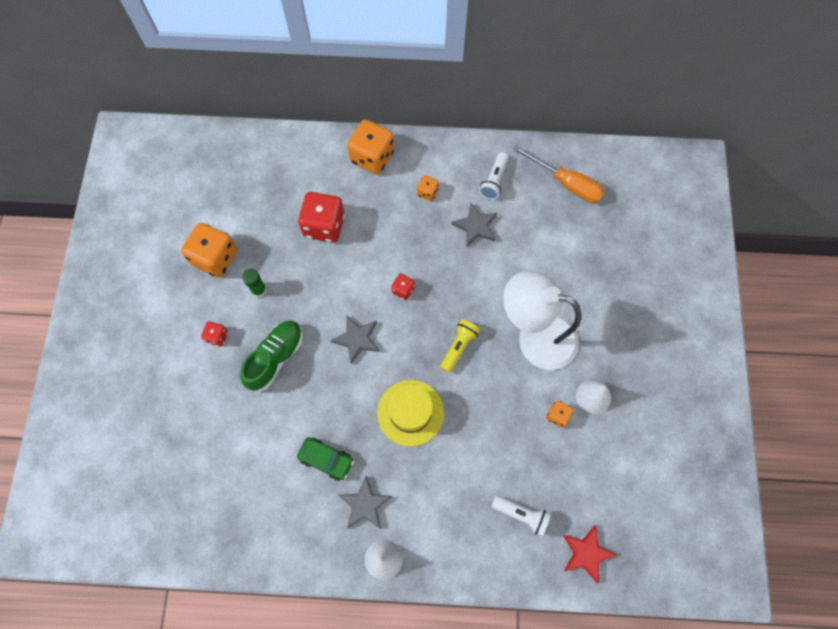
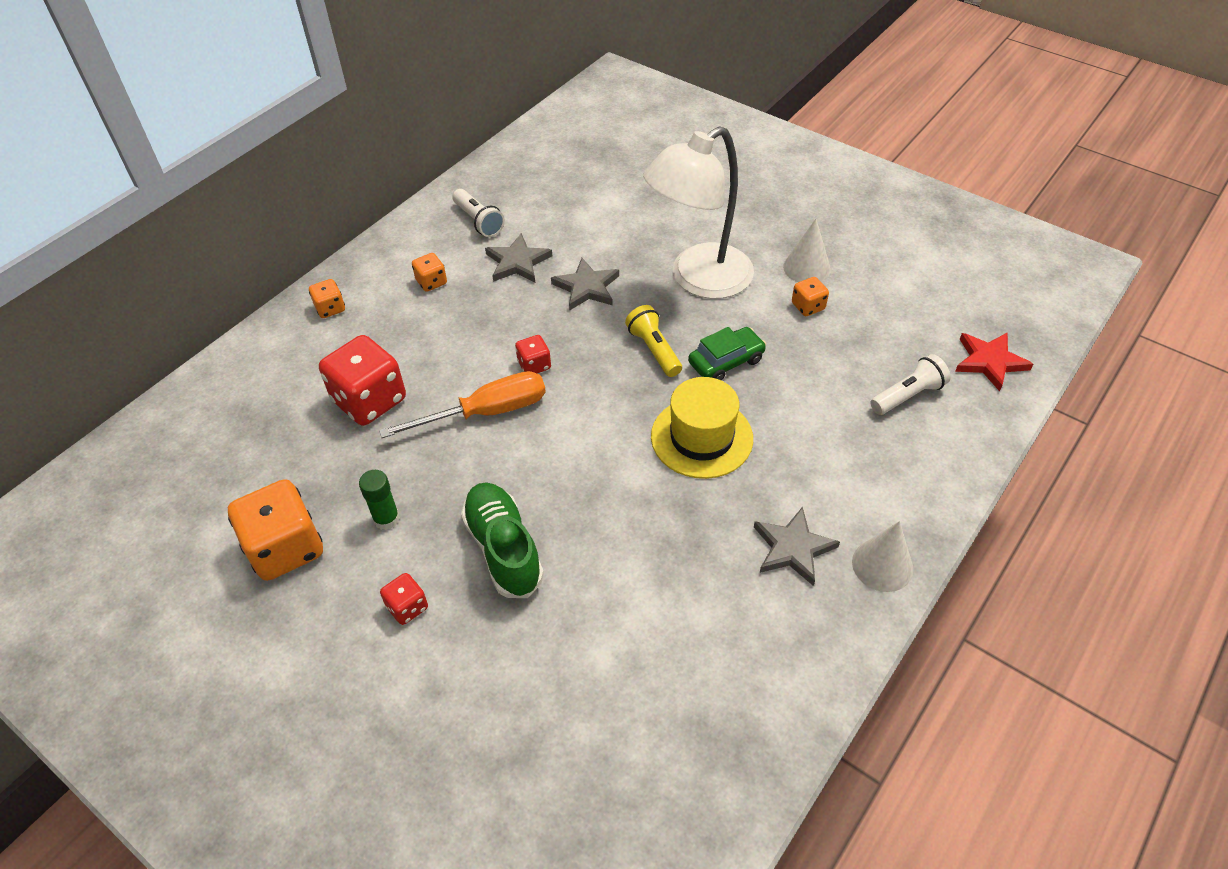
camera: 55 degrees left, 20 degrees down
(326, 459) = (698, 562): green car -> green car (726, 362)
(357, 339) = (557, 443): grey star -> grey star (587, 287)
(372, 157) = (330, 308): orange dice -> orange dice, size x0.49
(566, 183) = (542, 170): orange screwdriver -> orange screwdriver (486, 412)

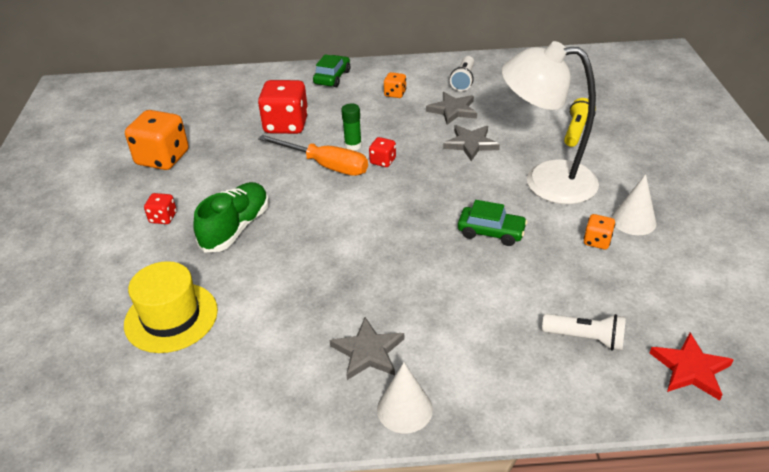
camera: 50 degrees right, 10 degrees down
(330, 308) = (332, 77): orange dice -> green car
(386, 519) = (214, 177): green glue stick -> green glue stick (353, 145)
(654, 350) = (458, 197): yellow flashlight -> yellow flashlight (576, 131)
(701, 437) = (412, 257): yellow hat -> yellow hat (171, 317)

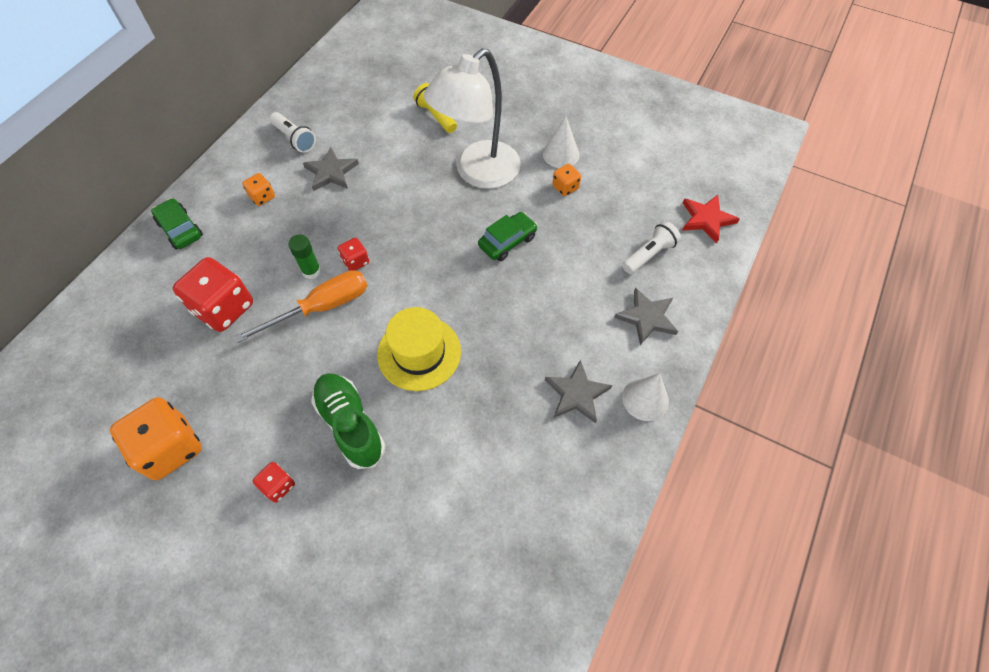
camera: 60 degrees left, 20 degrees up
(171, 317) = (433, 532): yellow hat -> yellow hat (419, 353)
(471, 144) = (390, 188): grey star -> grey star (647, 317)

